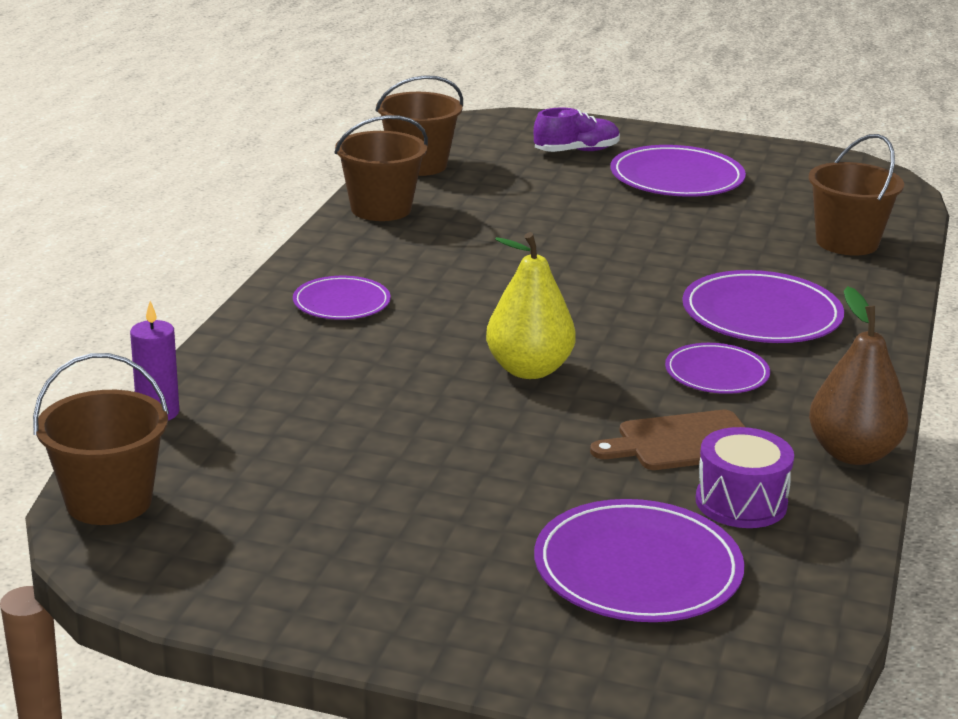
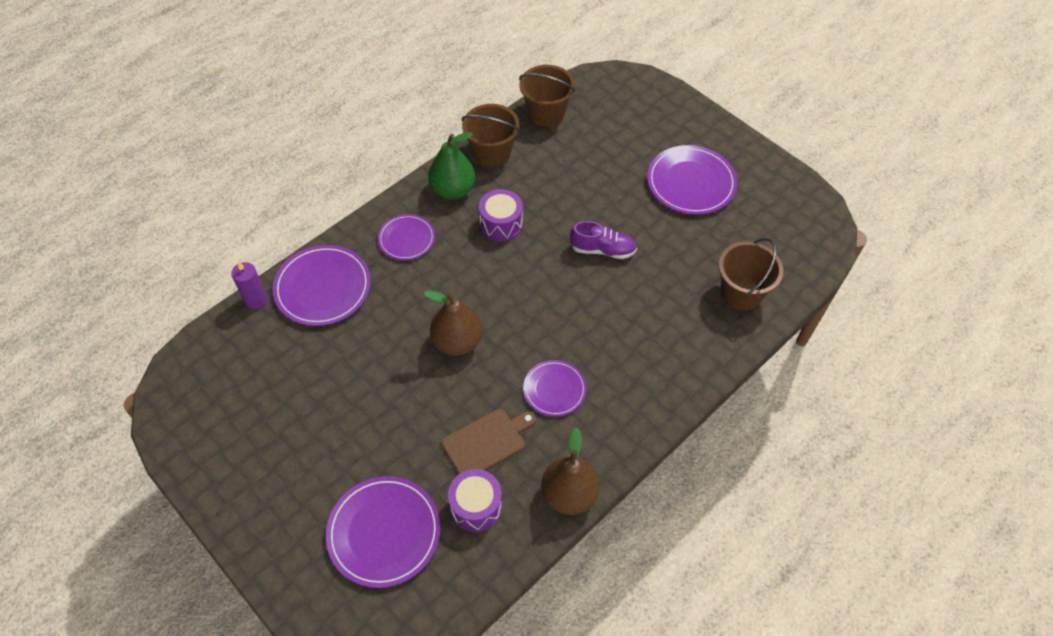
camera: 30 degrees right, 30 degrees up
(109, 501) = (191, 363): brown bucket -> none
(361, 248) = (453, 190): none -> green pear
(467, 260) = (501, 224): none -> purple drum
(529, 370) = (457, 342): yellow pear -> brown pear
(576, 151) = (651, 130): purple shoe -> purple shoe (602, 250)
(682, 442) = (487, 442): brown cutting board -> brown cutting board turned 135 degrees clockwise
(761, 314) = (626, 345): purple plate -> purple plate (323, 287)

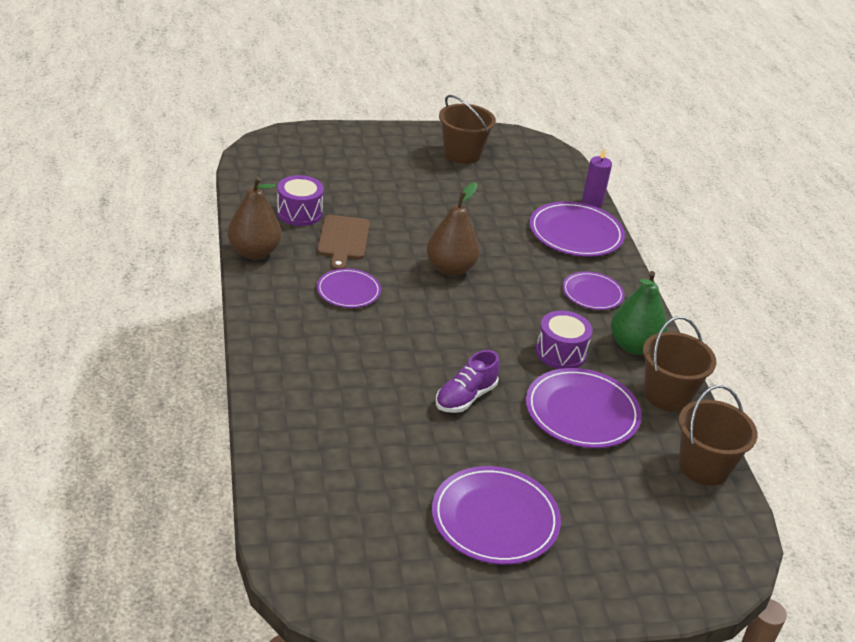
camera: 120 degrees right, 20 degrees down
(384, 532) = (329, 174): purple plate -> purple plate (582, 412)
(741, 293) = (314, 458): brown bucket -> brown bucket (462, 154)

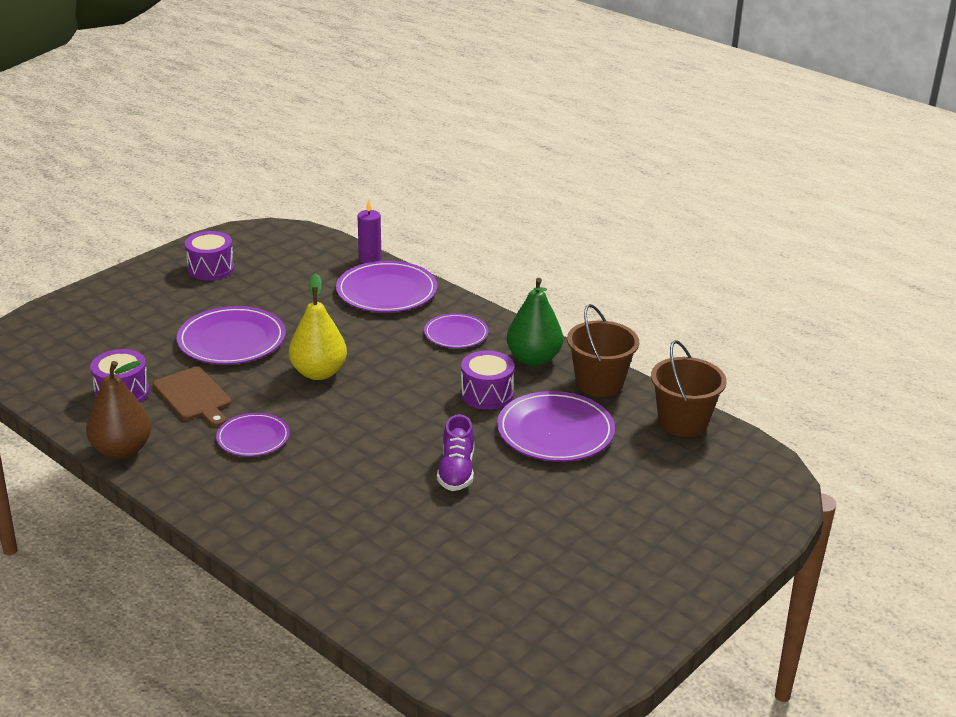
camera: 35 degrees left, 5 degrees down
(450, 268) = (318, 372): brown pear -> yellow pear
(462, 154) = (211, 269): brown bucket -> purple drum
(495, 519) = (588, 550): purple plate -> purple plate (232, 340)

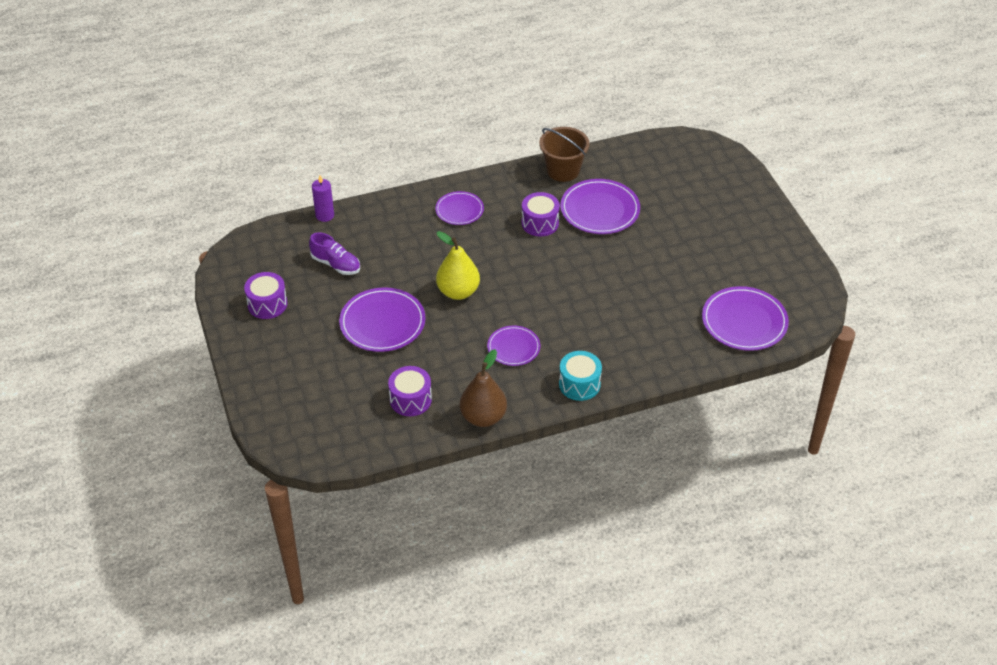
camera: 60 degrees left, 15 degrees up
(193, 396) = (442, 363): brown cutting board -> none
(222, 506) = (579, 384): none -> turquoise drum
(386, 291) = (378, 223): purple plate -> purple plate (744, 321)
(456, 471) = (611, 267): purple shoe -> purple shoe (336, 264)
(533, 359) = (516, 187): green pear -> none
(683, 422) = (626, 154): brown bucket -> none

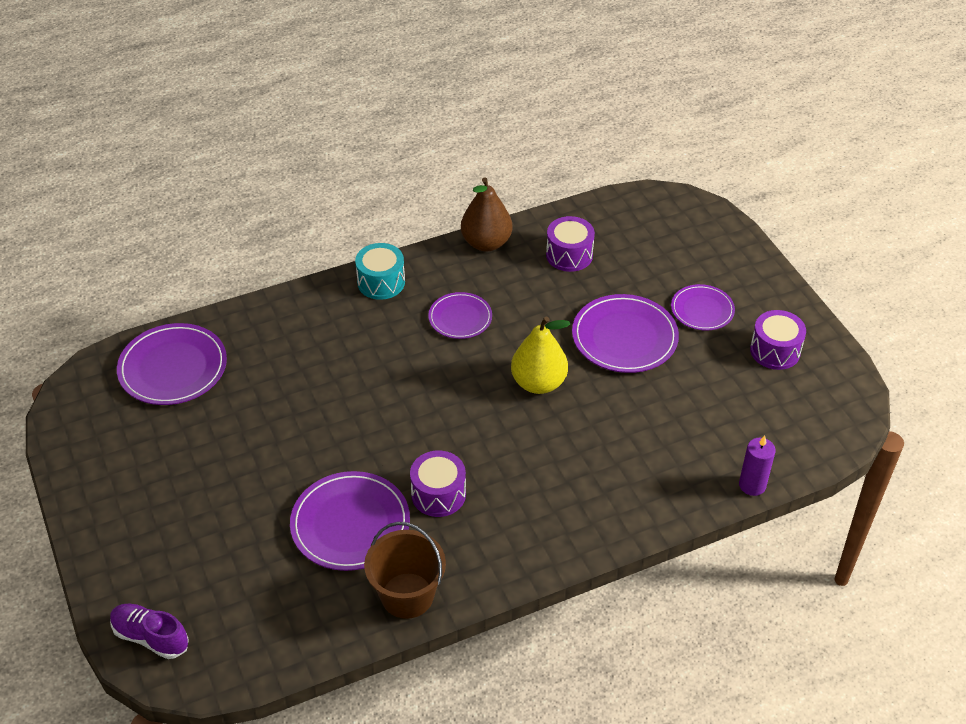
camera: 175 degrees right, 0 degrees up
(336, 264) = (709, 410): purple shoe -> purple shoe (151, 637)
(459, 210) = (559, 508): purple plate -> purple plate (702, 310)

